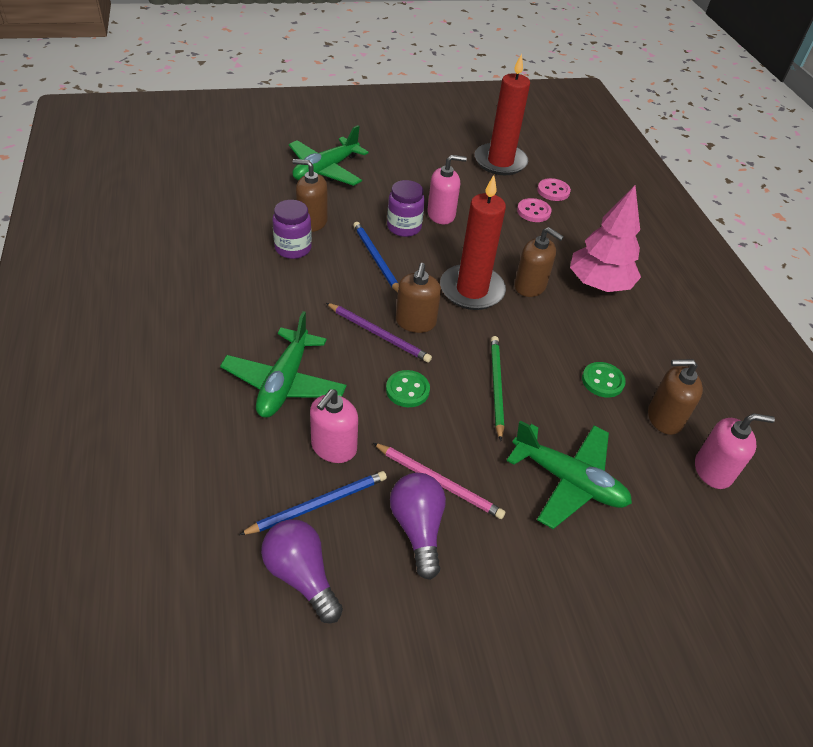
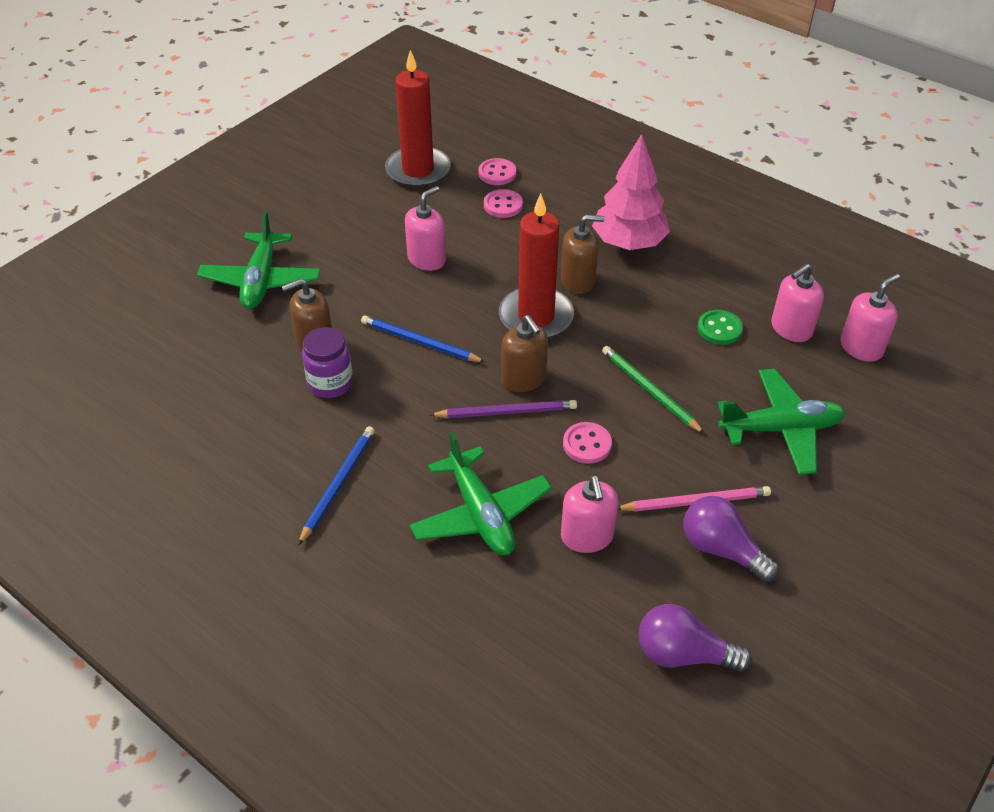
camera: 35 degrees left, 0 degrees up
(318, 504) = (630, 591): blue pencil -> blue pencil (338, 484)
(404, 227) = (408, 294): purple jar -> none
(407, 390) = (587, 444): green button -> pink button
(664, 418) = (791, 329): brown soap dispenser -> pink soap dispenser

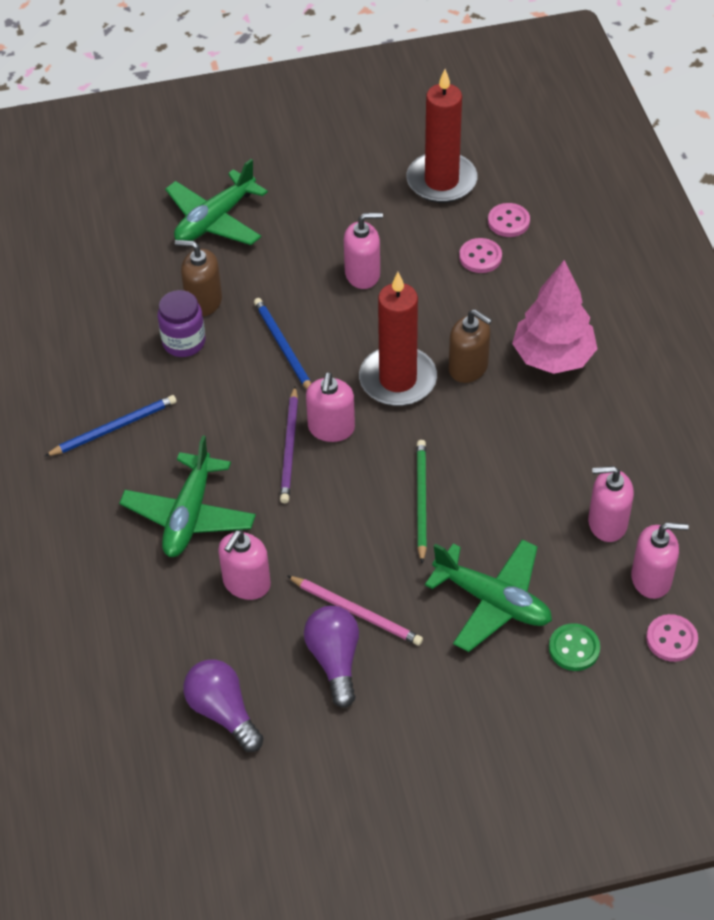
camera: 40 degrees right, 5 degrees up
(507, 412) = (289, 448): purple pencil -> purple pencil turned 60 degrees clockwise
(524, 379) = (331, 428): brown soap dispenser -> pink soap dispenser
(587, 444) = (323, 513): pink button -> pink button (671, 639)
(719, 329) = (542, 484): green button -> green button (574, 648)

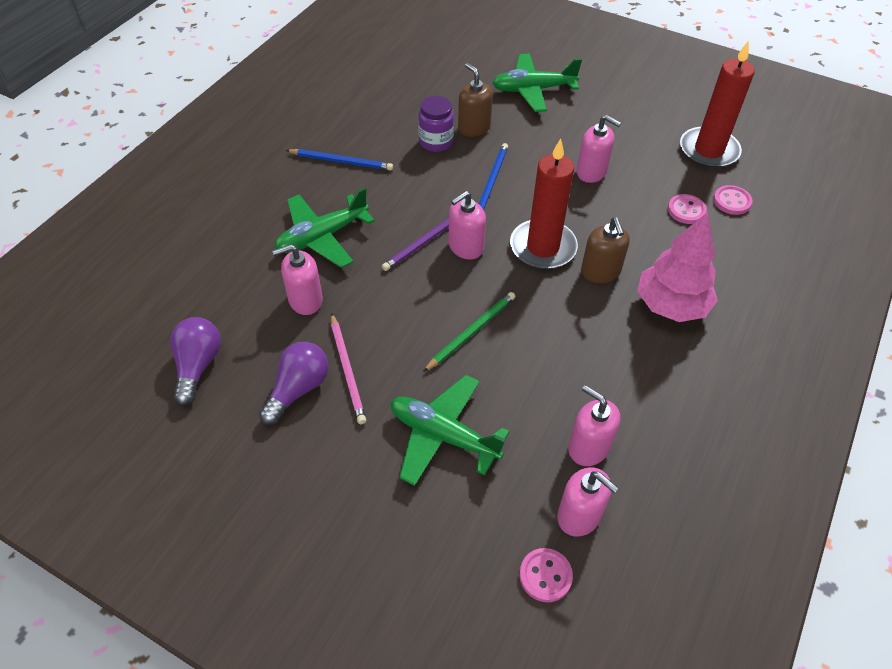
camera: 40 degrees right, 0 degrees up
(492, 601) = (443, 435): green plane -> green plane turned 135 degrees clockwise
(574, 648) = (463, 518): green button -> none

